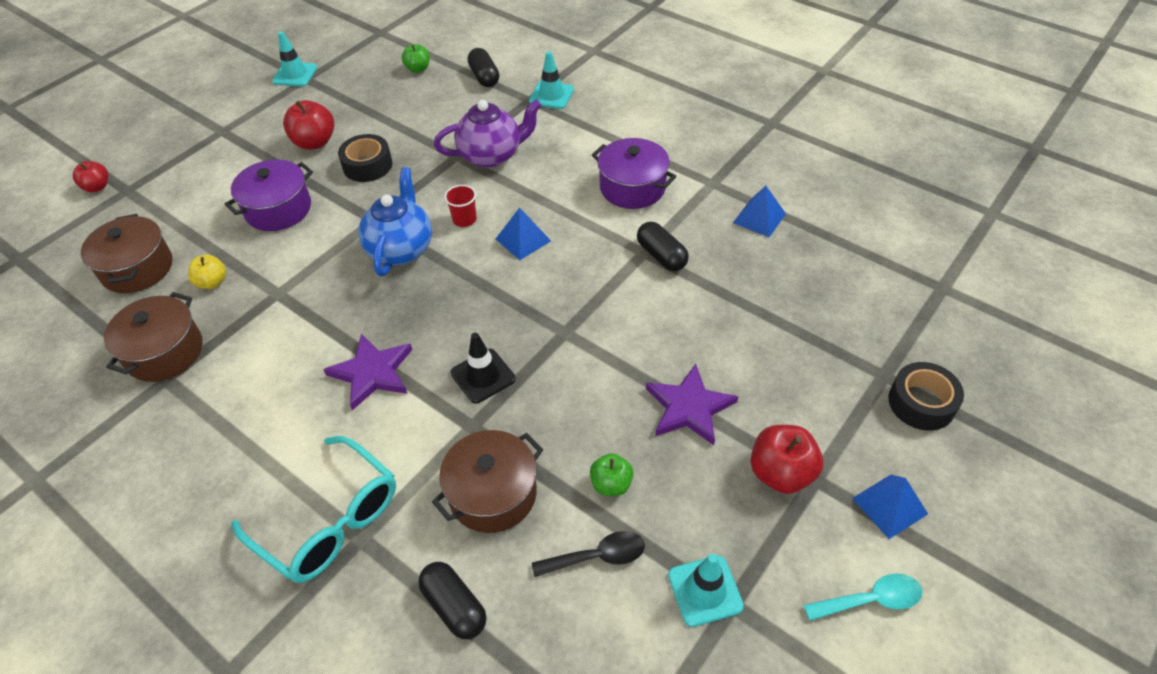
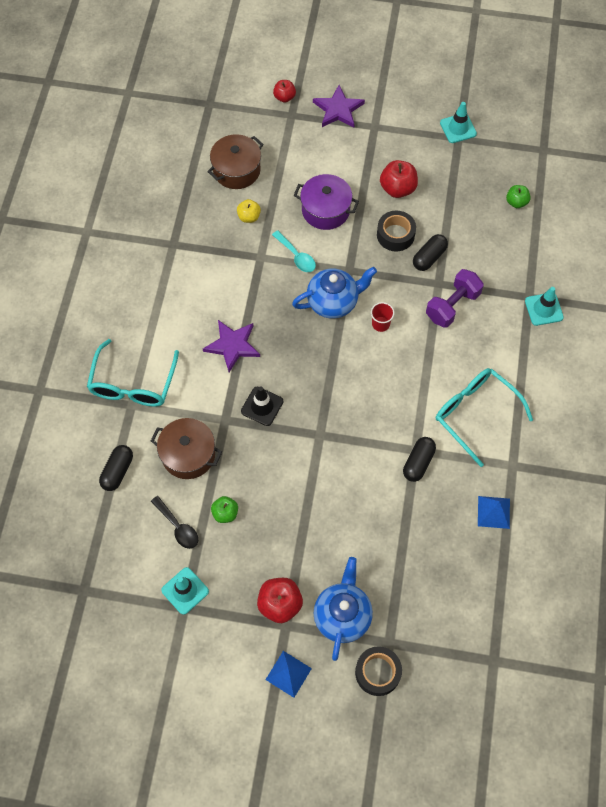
camera: 60 degrees right, 15 degrees up
(164, 352) = (189, 230): brown pot -> none
(484, 77) = (536, 252): black capsule -> black capsule (429, 257)
(492, 155) = (452, 306): purple teapot -> purple dumbbell
(523, 240) = (383, 369): blue pyramid -> none
(632, 187) = (475, 414): purple pot -> turquoise glasses
(689, 407) = (300, 533): purple star -> purple star (338, 109)
(827, 409) = (342, 615): none -> blue teapot
(870, 600) = (221, 680): turquoise spoon -> turquoise spoon (296, 256)

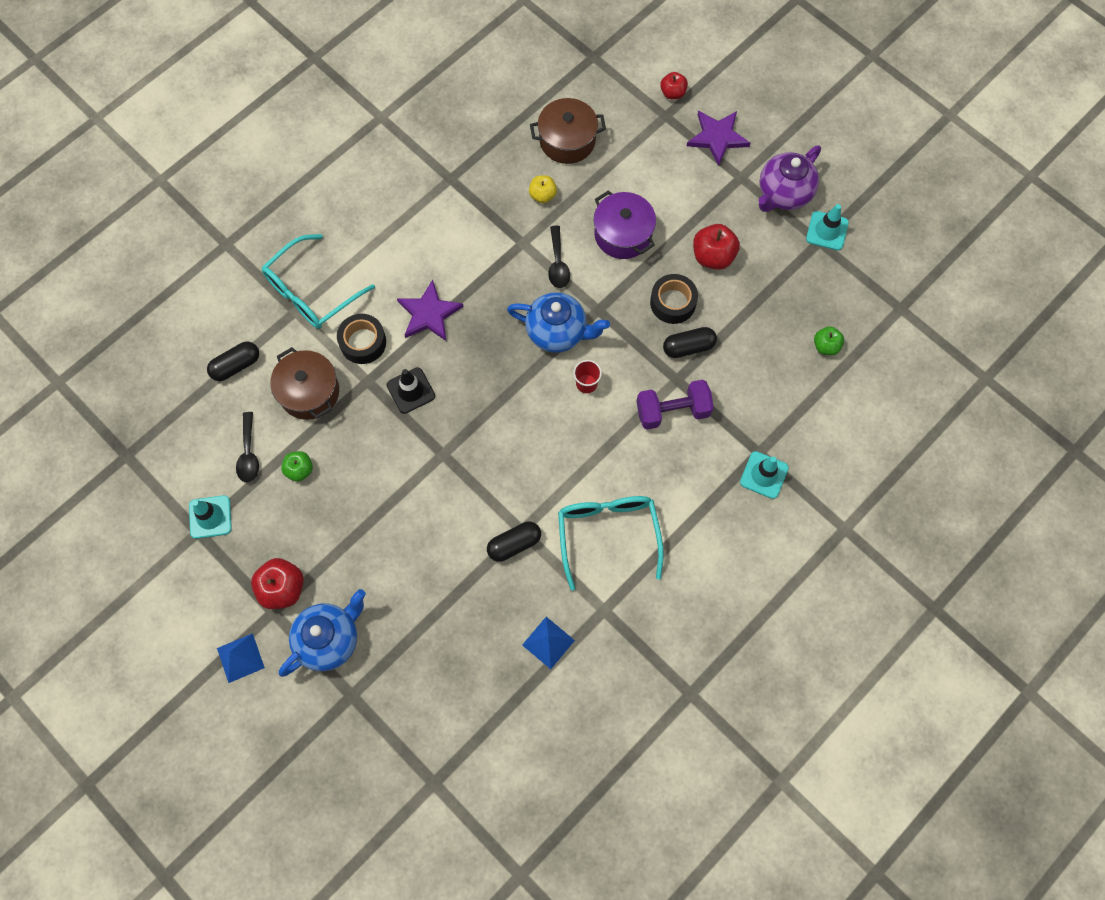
camera: 35 degrees right, 5 degrees up
(296, 256) = (558, 263): turquoise spoon -> black spoon
(377, 672) = (319, 715): black tape -> black tape (363, 342)
(411, 121) = (783, 194): none -> purple teapot

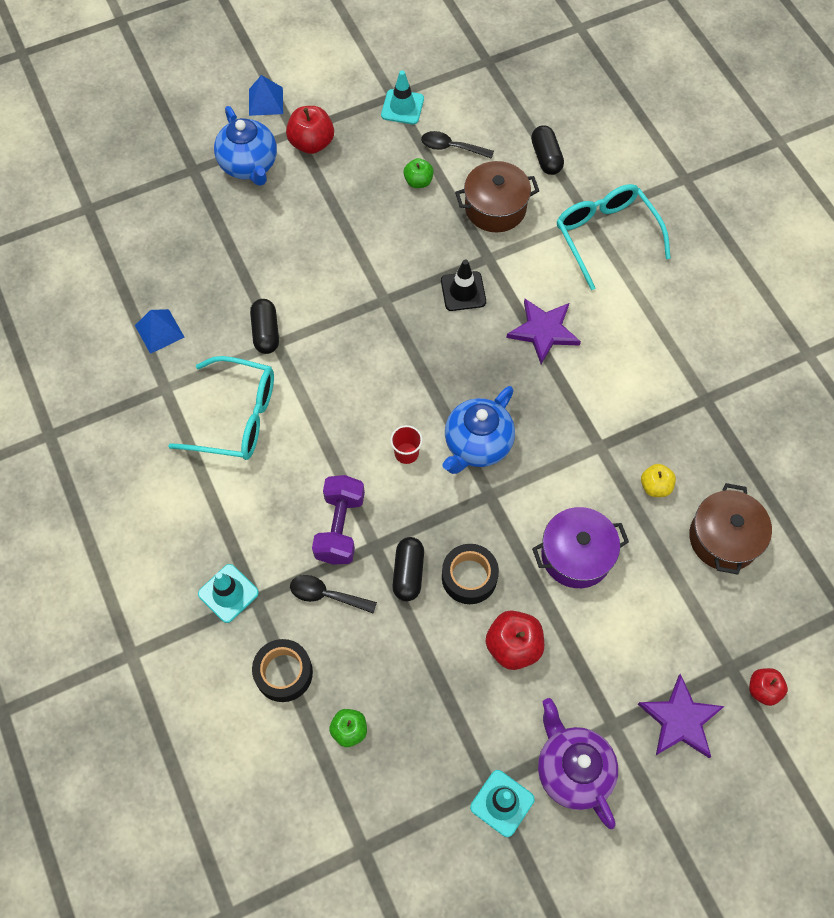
camera: 110 degrees right, 5 degrees down
(363, 342) = (532, 265): black tape -> black tape (283, 673)
(558, 263) = (561, 473): black spoon -> black spoon (326, 595)

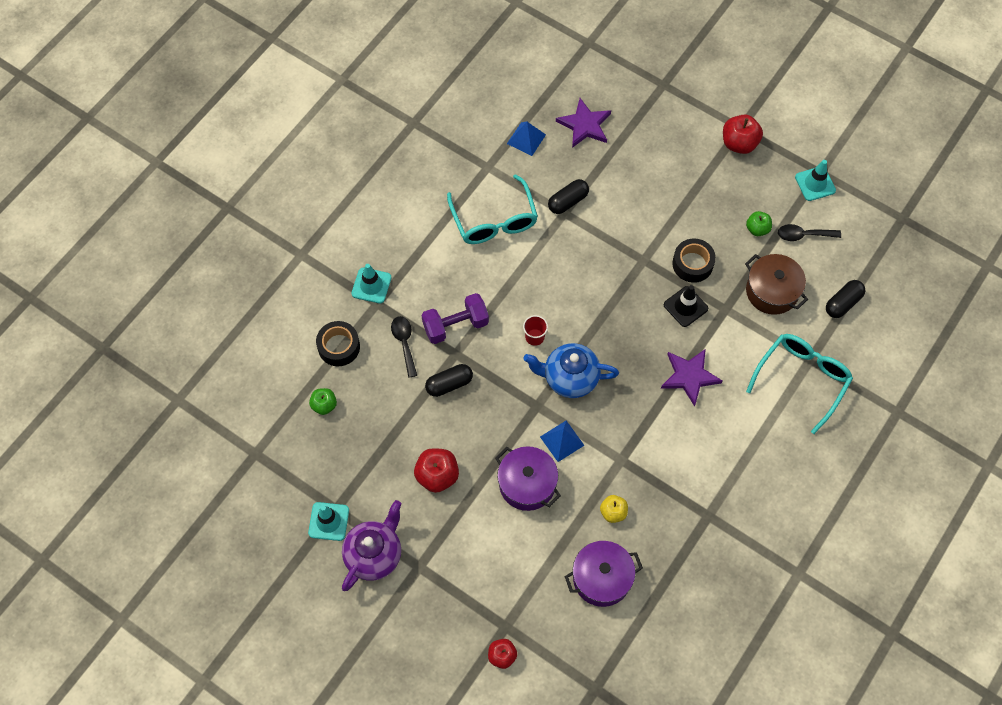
camera: 60 degrees right, 0 degrees up
(249, 165) = (691, 116): blue teapot -> none
(265, 101) = (753, 95): blue pyramid -> blue pyramid (562, 441)
(451, 147) = (803, 235): black spoon -> black spoon turned 75 degrees counterclockwise
(469, 577) = (469, 423): black tape -> black tape (692, 264)
(680, 720) = (448, 609): purple star -> purple star (585, 125)
(724, 538) = (602, 578): brown pot -> purple pot

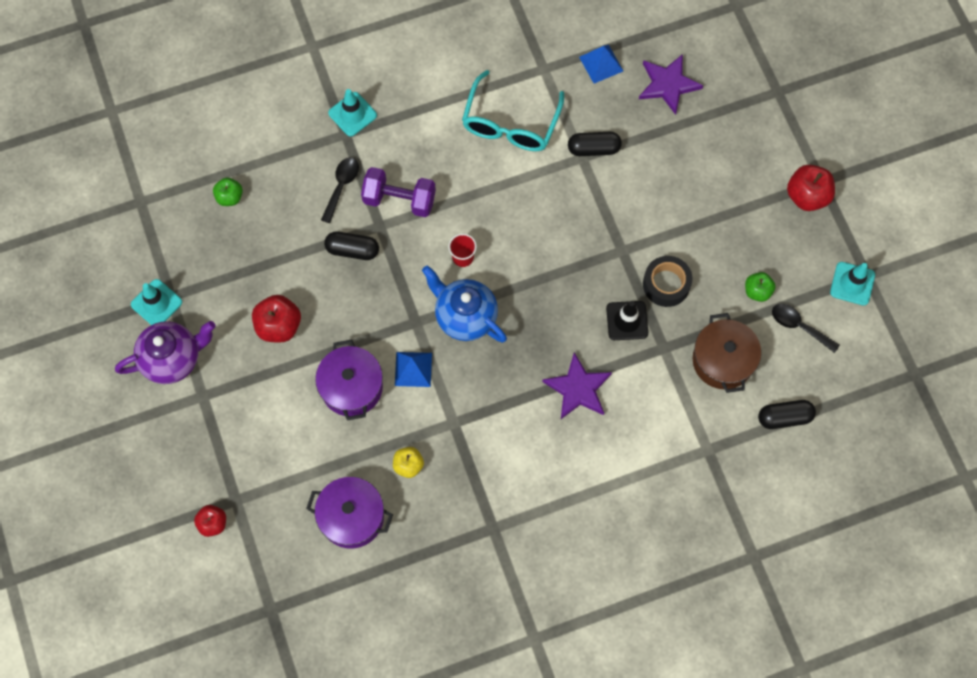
camera: 35 degrees right, 5 degrees up
(339, 347) = (282, 152): black tape -> none
(802, 379) = (684, 463): turquoise glasses -> none

